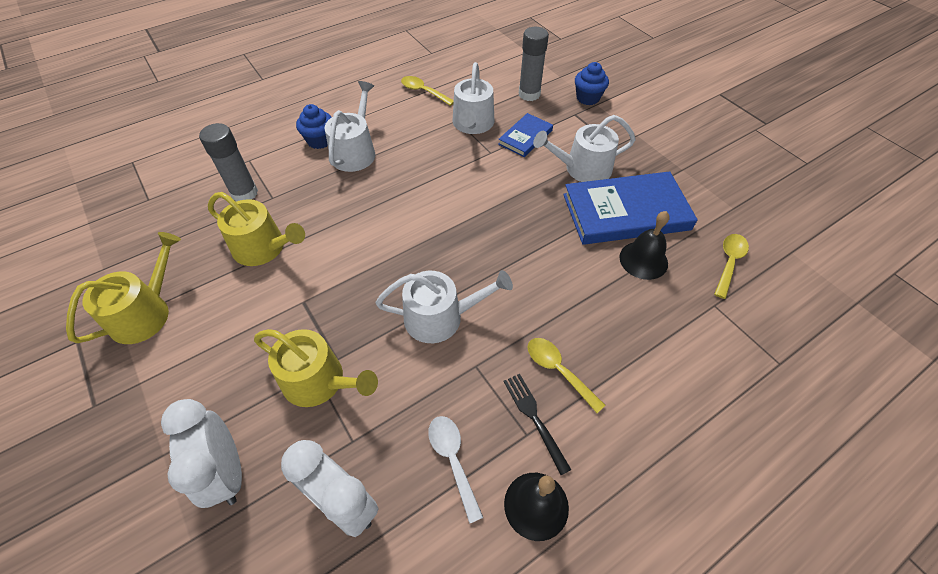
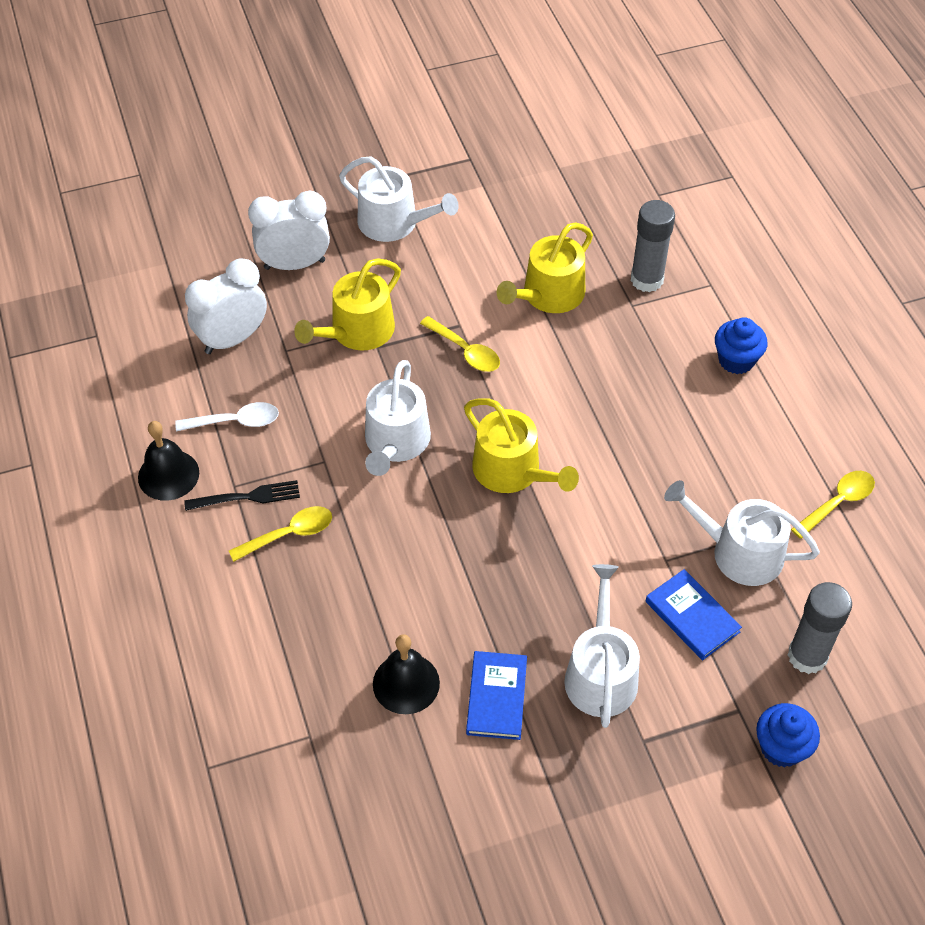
camera: 105 degrees right, 0 degrees up
(146, 312) = (488, 203): yellow watering can -> yellow watering can (512, 471)
(355, 151) = (704, 397): white watering can -> white watering can (394, 223)
(625, 212) = (497, 697): blue book -> blue book, size x0.52
(729, 263) = (366, 790): yellow spoon -> yellow spoon (465, 351)

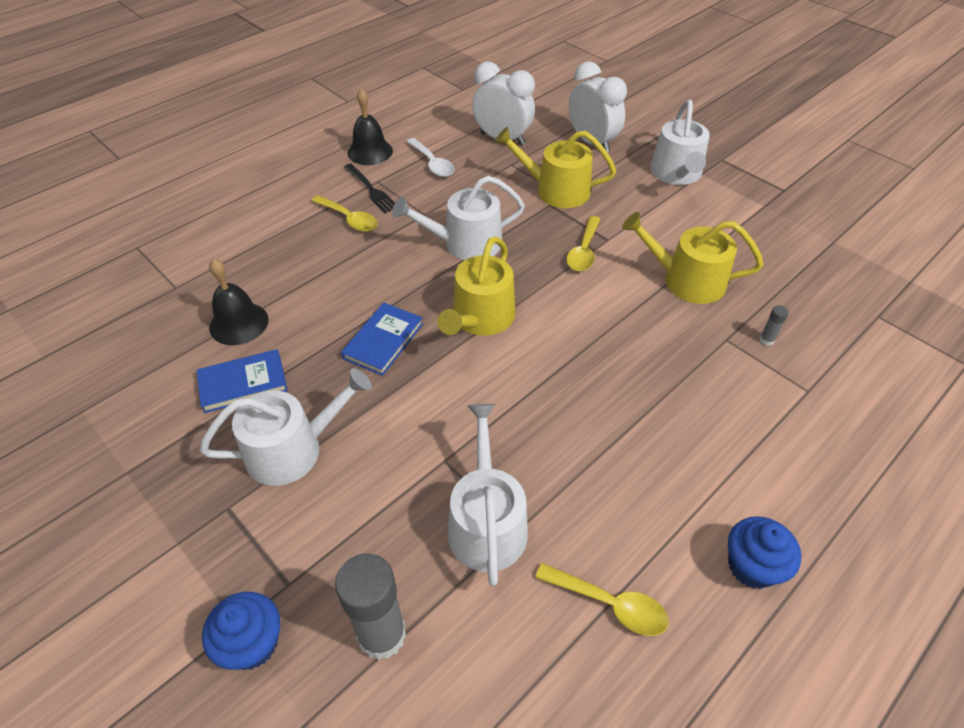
camera: 65 degrees right, 5 degrees down
(647, 279) = (766, 340): grey glue stick -> grey glue stick, size x0.42
(692, 616) = (387, 504): blue book -> blue book (383, 341)
(736, 360) = (731, 442): blue cupcake -> blue cupcake (751, 566)

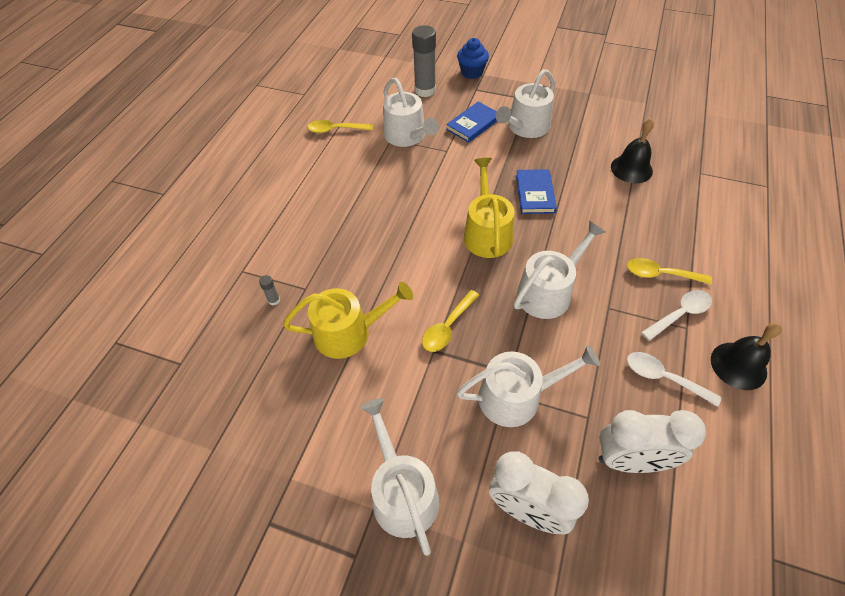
camera: 155 degrees right, 5 degrees up
(243, 383) = (586, 142): blue book -> blue book (473, 124)
(371, 190) = (680, 314): black fork -> white spoon
(555, 190) = (517, 396): yellow watering can -> white watering can
(584, 251) = (448, 327): yellow spoon -> yellow spoon turned 135 degrees counterclockwise
(751, 566) = (271, 165): blue cupcake -> none

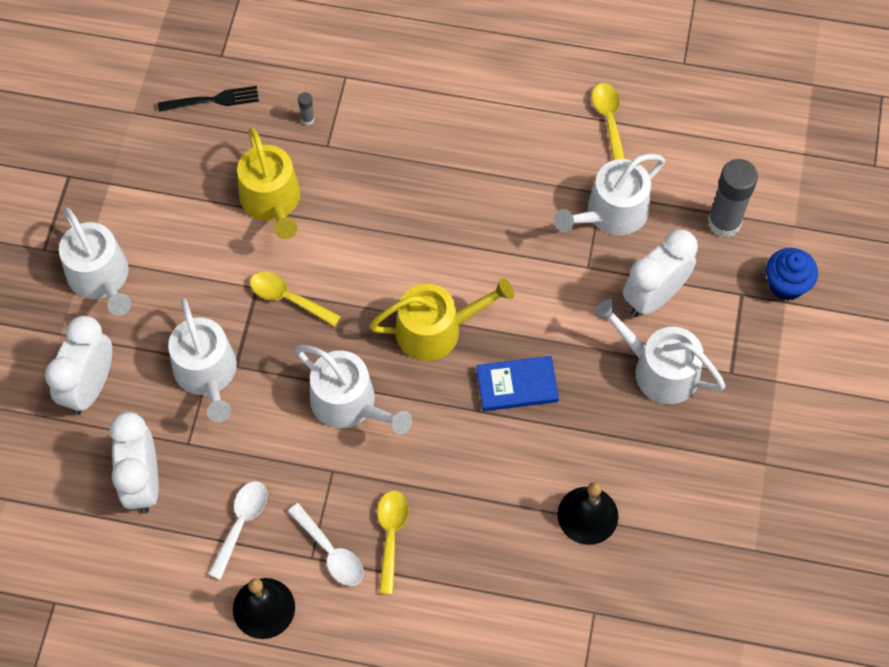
camera: 80 degrees right, 10 degrees up
(226, 374) = (213, 100): none -> black fork
(402, 492) = (101, 278): white watering can -> white watering can turned 90 degrees clockwise
(473, 124) = (654, 297): blue book -> white clock

